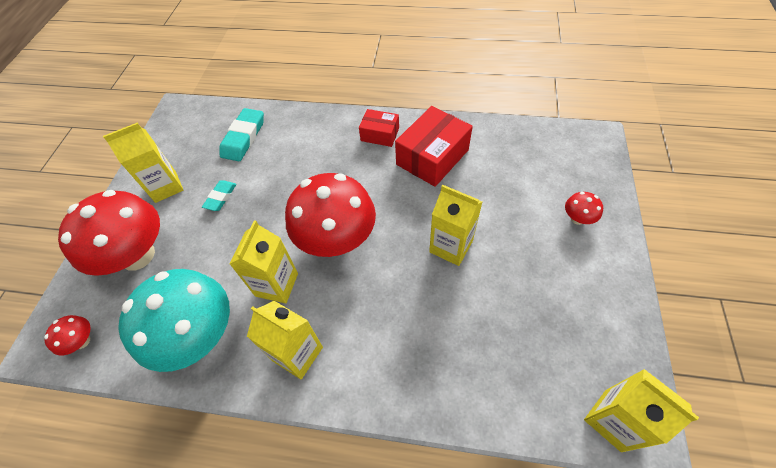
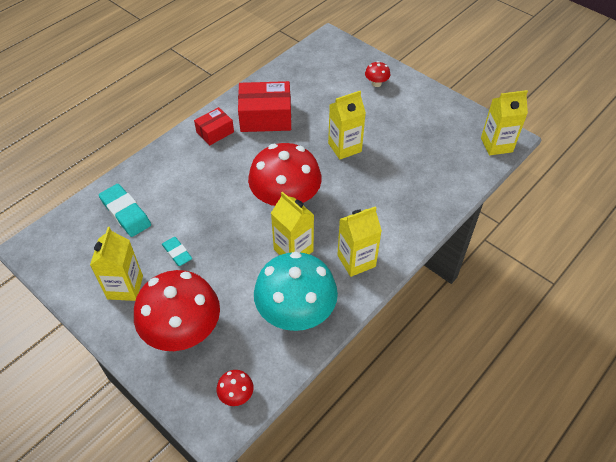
camera: 60 degrees left, 5 degrees down
(432, 157) = (265, 117): red box -> red box turned 75 degrees counterclockwise

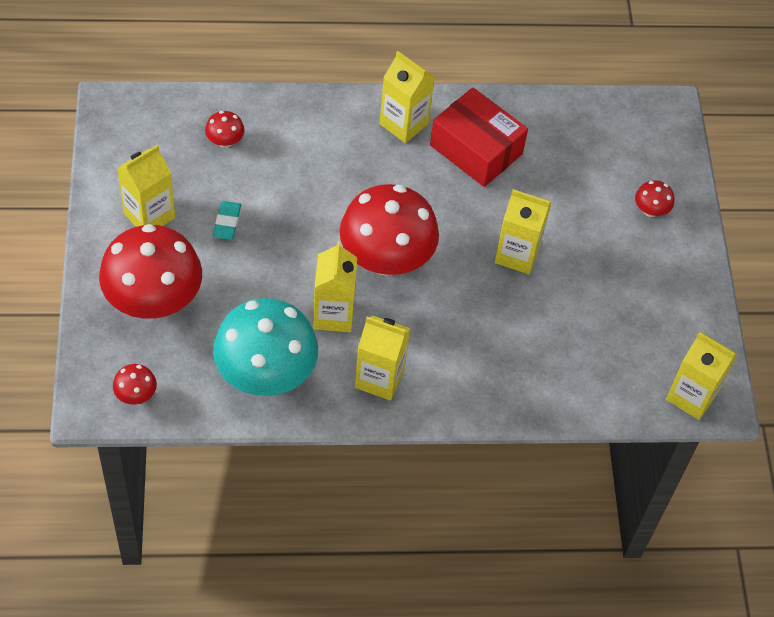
camera: 40 degrees right, 5 degrees up
(125, 213) = (225, 141): turquoise eraser -> red mushroom
(215, 132) = (403, 124): red box -> yellow carton

